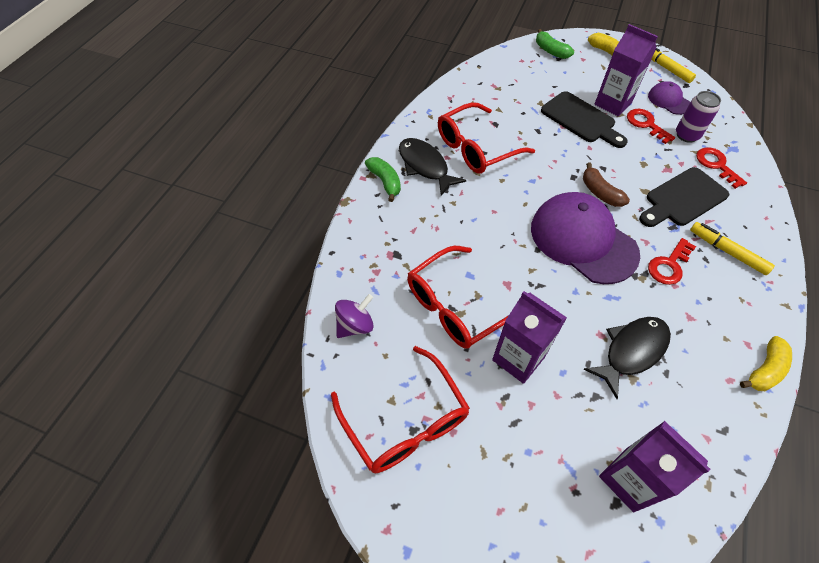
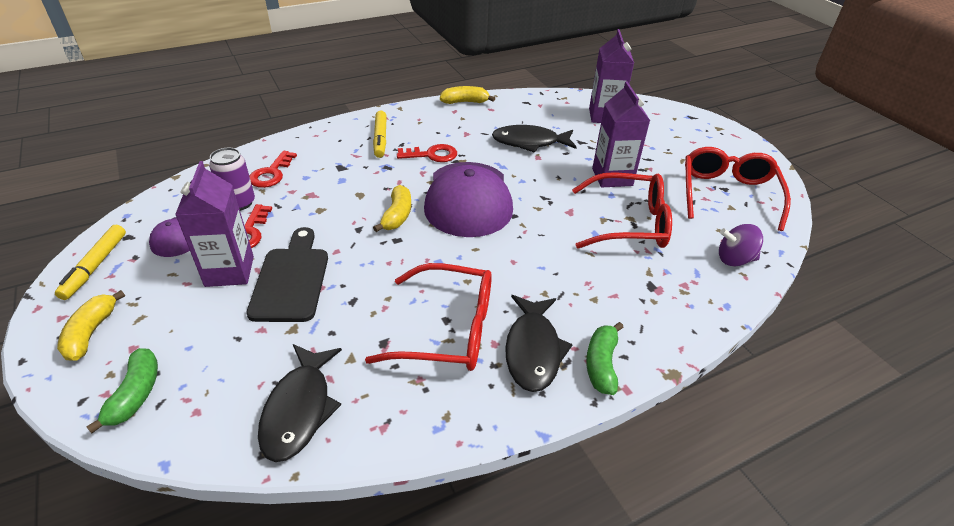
camera: 140 degrees left, 15 degrees down
(488, 83) = (299, 409): none -> black fish
(600, 192) = (397, 215): brown banana -> yellow banana
(683, 199) = (344, 174): black cutting board -> none

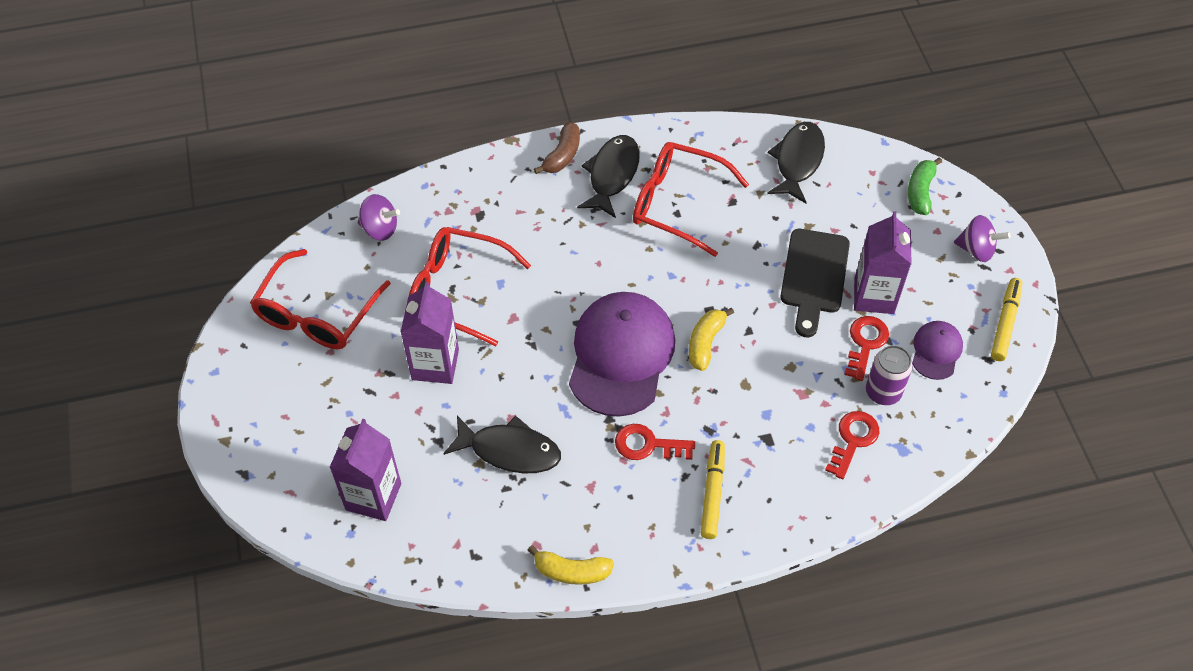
camera: 165 degrees left, 15 degrees up
(91, 333) = (976, 250): yellow banana -> purple spinning top
(601, 364) = (562, 155): green banana -> brown banana

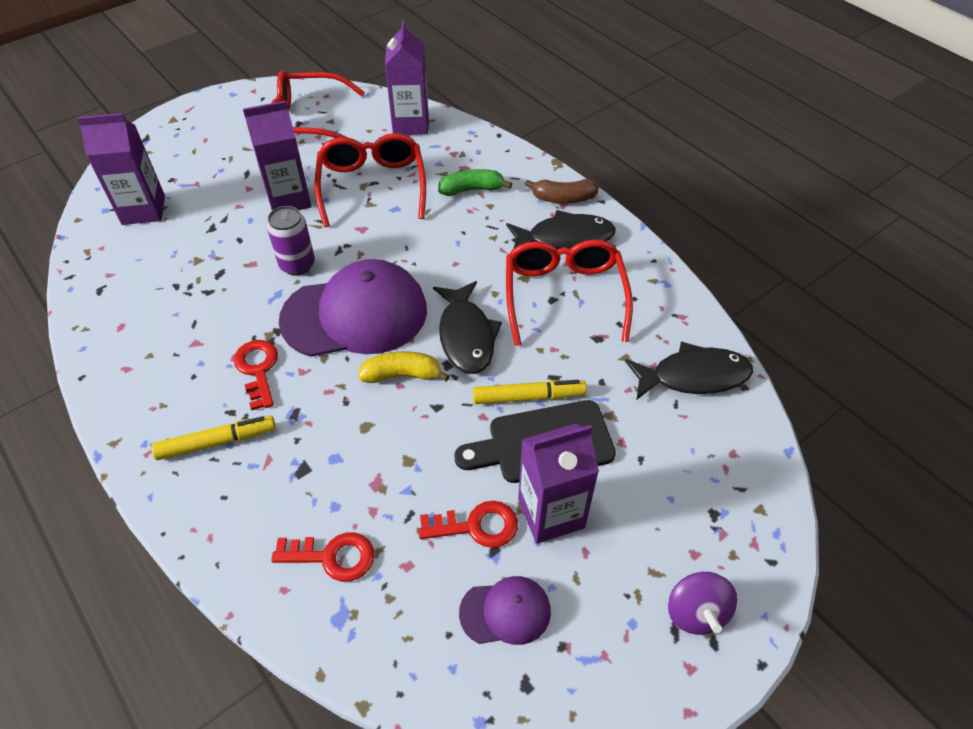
camera: 65 degrees right, 5 degrees down
(380, 229) = (411, 124): purple spinning top -> purple carton
(509, 450) = (217, 274): black fish -> black fish (466, 335)
(571, 571) = (96, 360): yellow banana -> none
(883, 392) = (414, 568): purple can -> purple can (297, 265)
(920, 192) = (742, 515): green banana -> green banana (472, 189)
(1005, 323) = (595, 688): yellow marker -> yellow marker (527, 397)

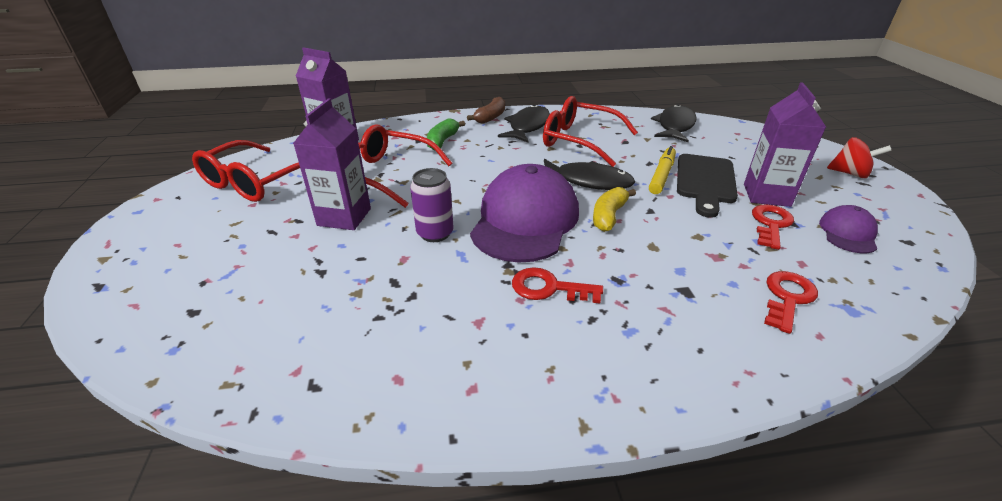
camera: 60 degrees left, 15 degrees down
(143, 210) = (223, 315): purple carton -> none
(216, 442) = (627, 338): yellow marker -> none
(695, 612) = (850, 173): purple spinning top -> red spinning top

